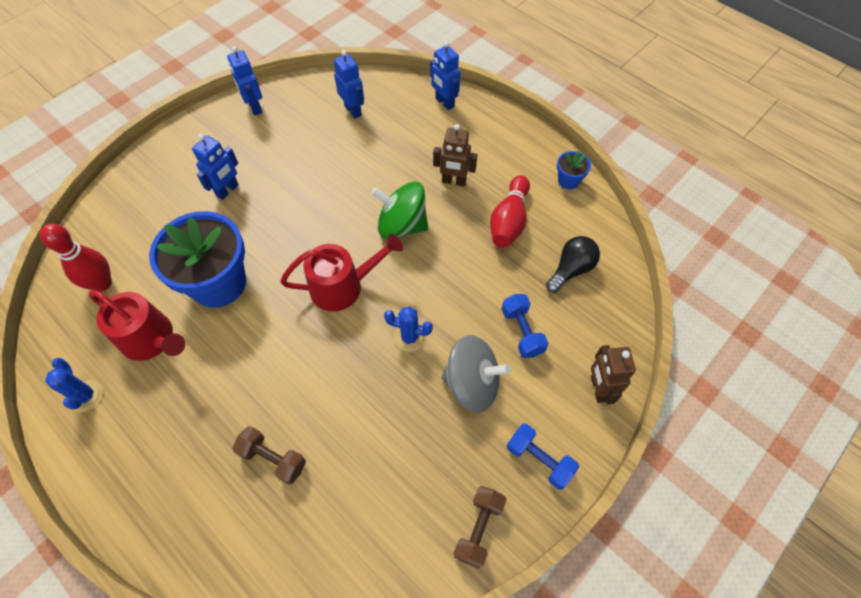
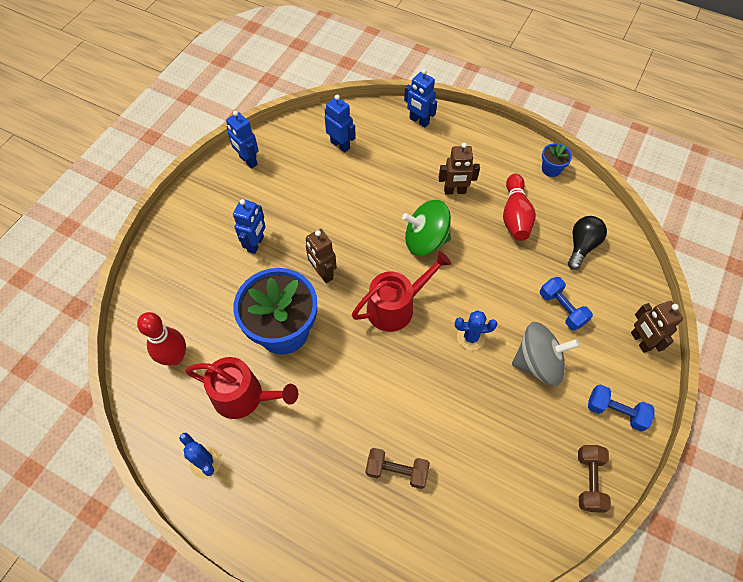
camera: 15 degrees left, 0 degrees up
(282, 235) = (323, 273): none -> brown robot

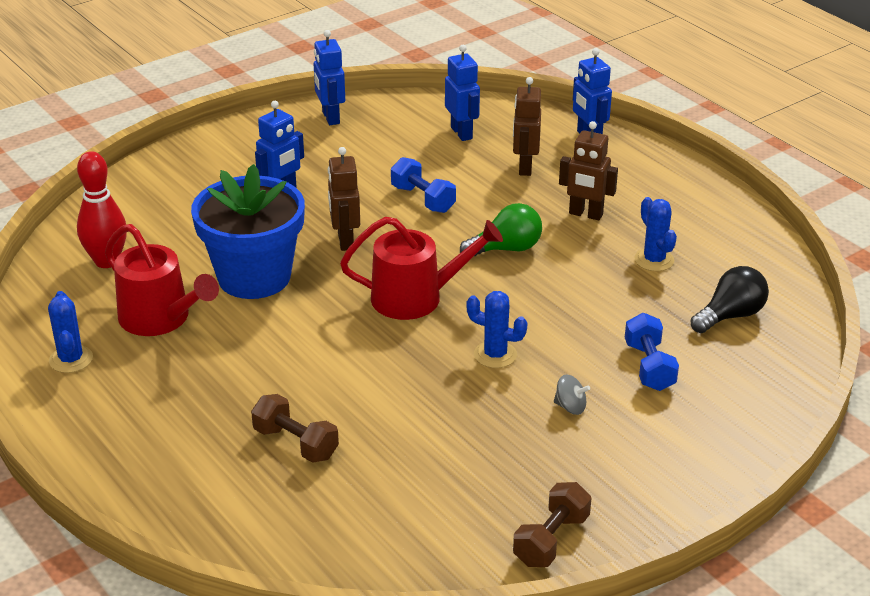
camera: 25 degrees right, 25 degrees down
(425, 240) = (506, 249): green spinning top -> green light bulb
(515, 216) = (654, 260): red bowling pin -> blue cactus
(538, 363) = (570, 407): grey spinning top -> grey spinning top, size x0.42
(551, 169) = (746, 229): blue flower pot -> none
(615, 411) = (646, 488): blue dumbbell -> blue dumbbell (423, 199)
(640, 341) = (743, 432): brown robot -> brown robot (524, 167)

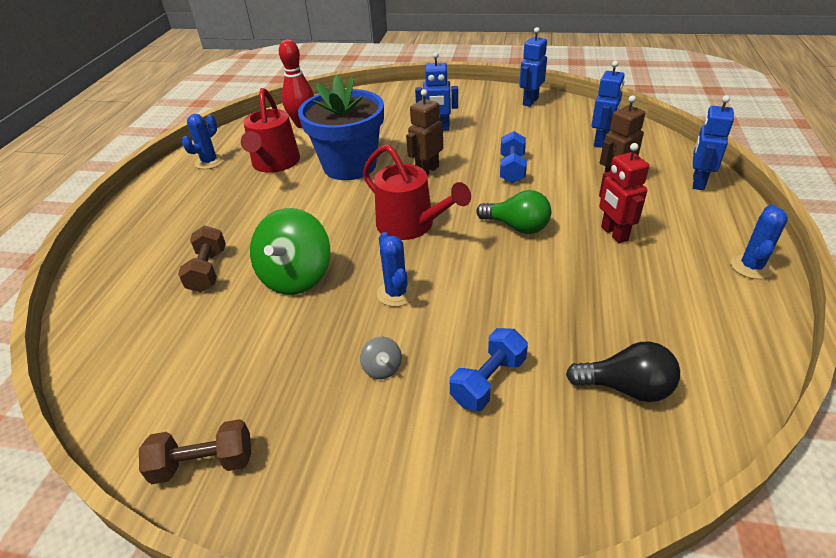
camera: 50 degrees right, 5 degrees up
(389, 395) = (296, 276): none -> green spinning top
(585, 214) = (614, 234): brown robot -> red robot
(654, 260) = (621, 297): blue cactus -> blue cactus (751, 266)

